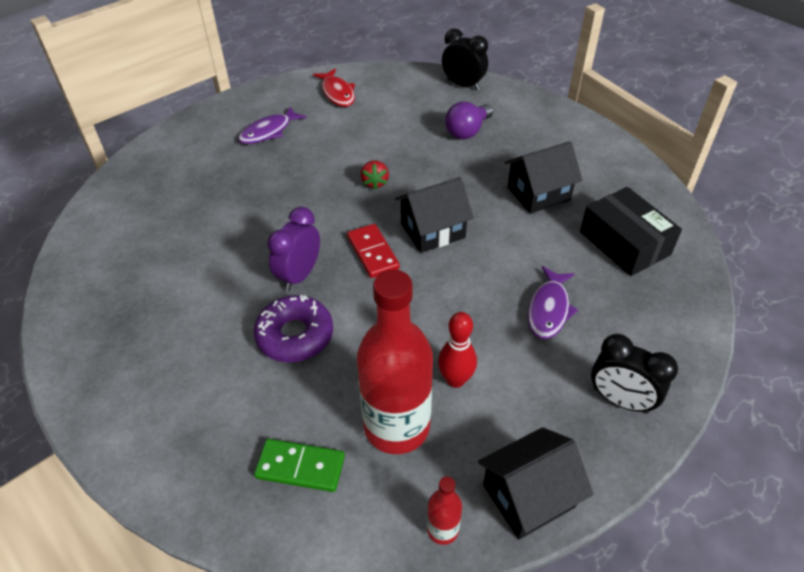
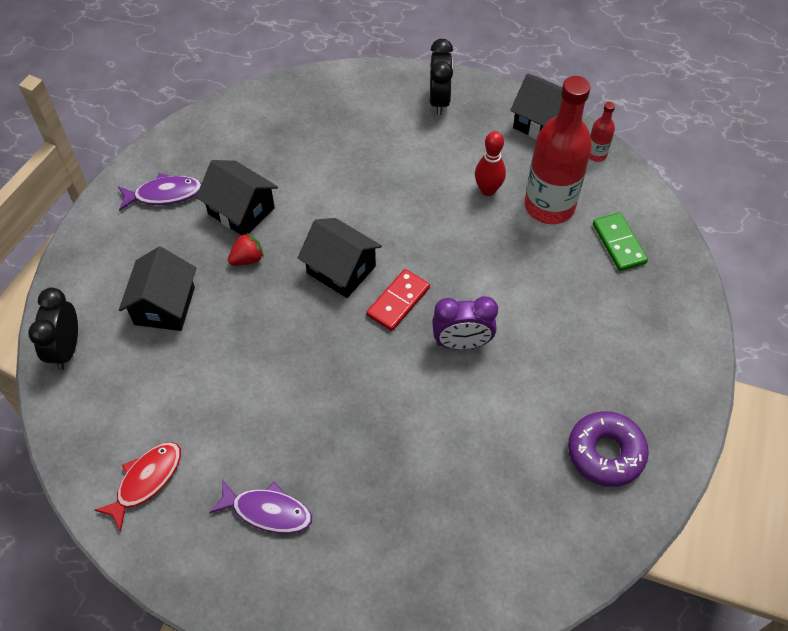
camera: 120 degrees left, 10 degrees up
(295, 335) = (524, 308): purple donut -> purple donut (605, 453)
(375, 182) = (299, 349): red strawberry -> red strawberry (247, 259)
(467, 131) = (164, 306): purple light bulb -> black house
(549, 309) = (383, 160): purple fish -> purple fish (164, 194)
(624, 243) = (275, 135): black box -> none

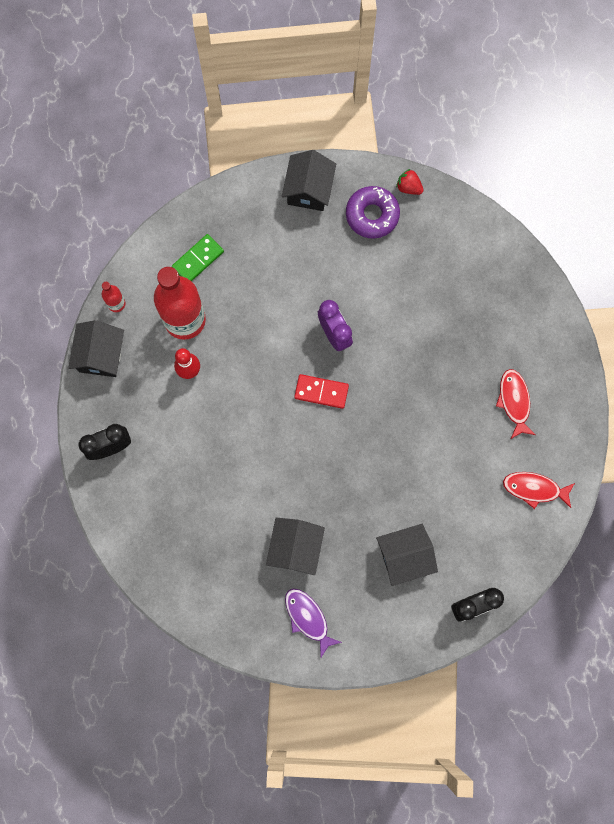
camera: 115 degrees left, 20 degrees up
(247, 259) = (336, 518): red strawberry -> red strawberry (408, 187)
(267, 511) = (514, 401): purple fish -> red fish
(341, 269) = (313, 445): black house -> black house (309, 189)

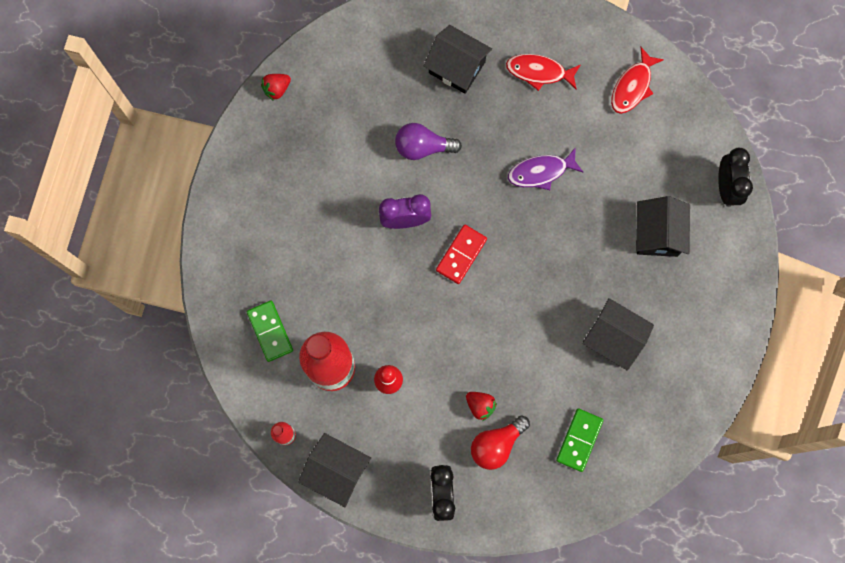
camera: 70 degrees left, 0 degrees up
(167, 478) = (496, 444): none -> red light bulb
(195, 548) = (579, 440): none -> green domino
(196, 453) = (480, 405): none -> red strawberry
(308, 618) = (688, 350): purple fish -> purple fish (541, 172)
(309, 189) = (238, 190): black house -> black house (457, 67)
(372, 215) = (292, 136): purple donut -> none
(405, 326) = (423, 147): none -> purple light bulb

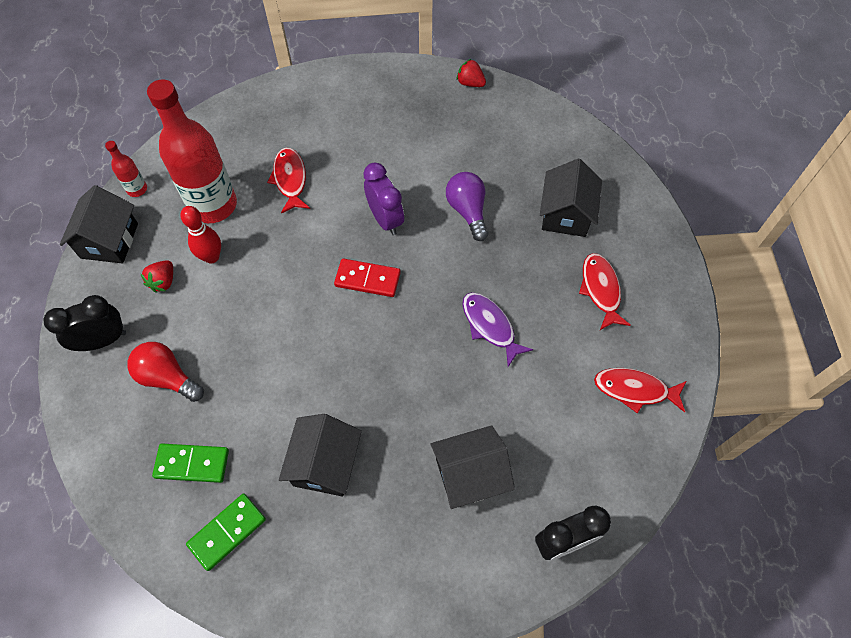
camera: 70 degrees right, 15 degrees down
(270, 331) = (236, 147): green domino -> green domino (227, 532)
(328, 290) = (290, 179): none -> red fish
(480, 405) = (207, 348): red strawberry -> red strawberry (163, 282)

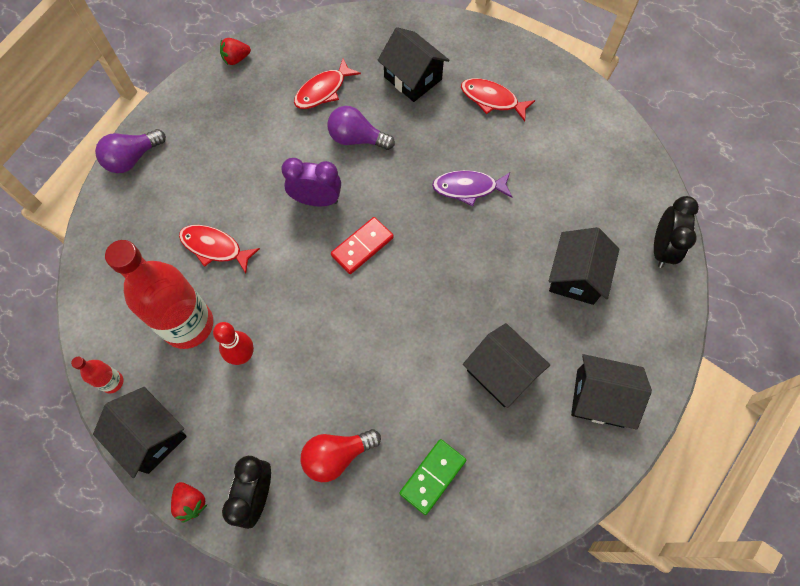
camera: 55 degrees left, 5 degrees up
(163, 282) = (236, 410): red strawberry -> red strawberry (191, 502)
(227, 532) = (510, 479): green domino -> none
(326, 80) = (132, 158): none -> purple light bulb
(357, 569) = (600, 398): none -> black house
(635, 390) = (583, 133): red fish -> red fish (323, 90)

